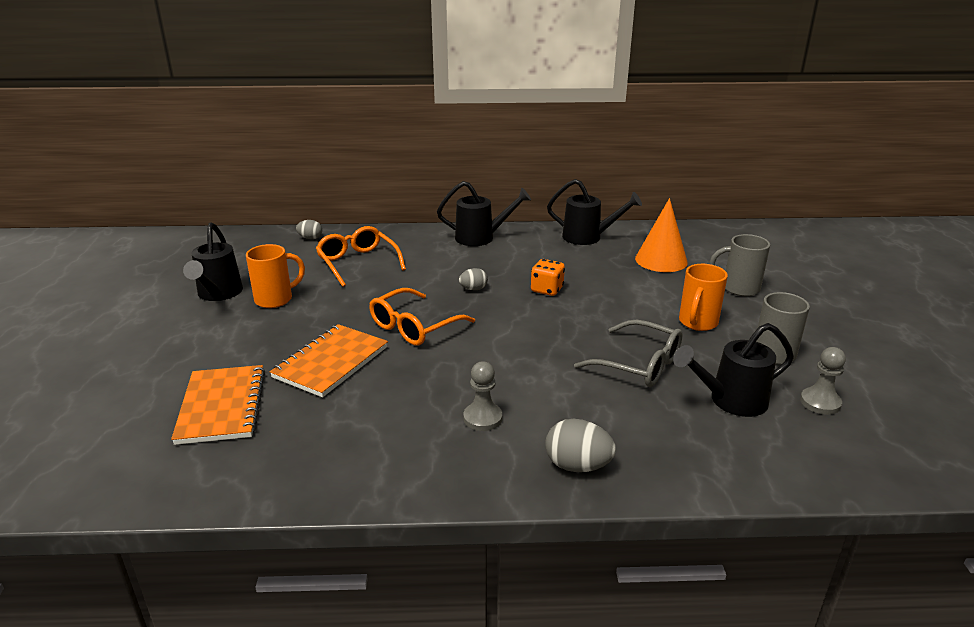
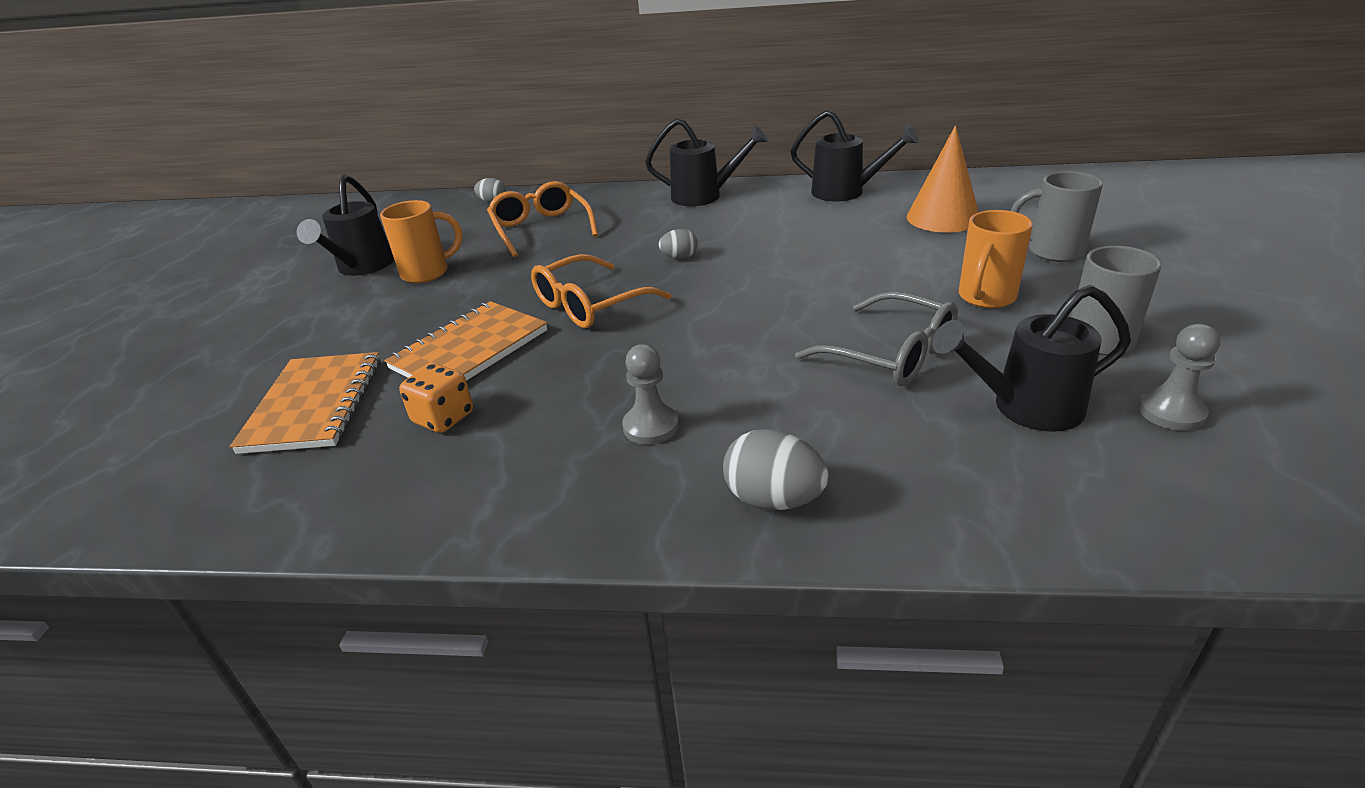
camera: 10 degrees right, 5 degrees up
(547, 290) = (777, 257): orange dice -> orange dice (443, 418)

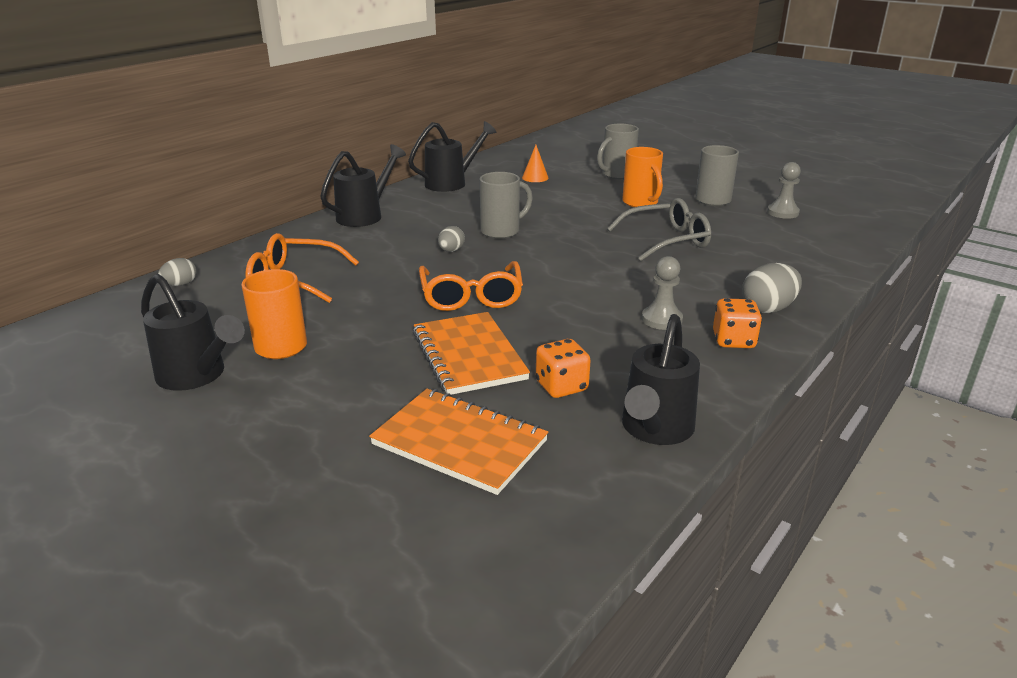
camera: 60 degrees left, 5 degrees down
(644, 498) = (733, 341): none -> orange dice
(762, 260) = (502, 231): none -> grey mug
(943, 217) = (535, 177): orange cone -> orange cone, size x0.53
(1026, 408) = (750, 233): black watering can -> black watering can (655, 429)

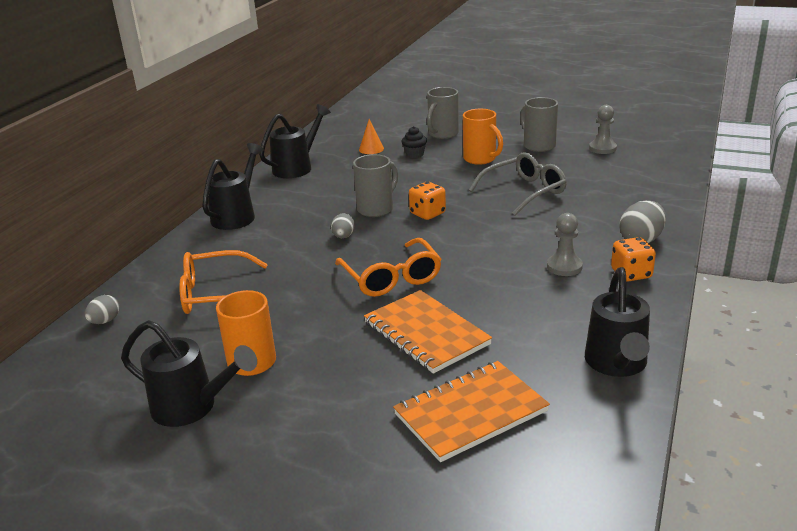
camera: 15 degrees left, 0 degrees up
(459, 443) = (470, 413): orange notebook -> orange notebook turned 45 degrees counterclockwise
(561, 386) = (521, 344): orange dice -> orange dice (427, 214)
(575, 189) = (414, 154): none -> black cupcake

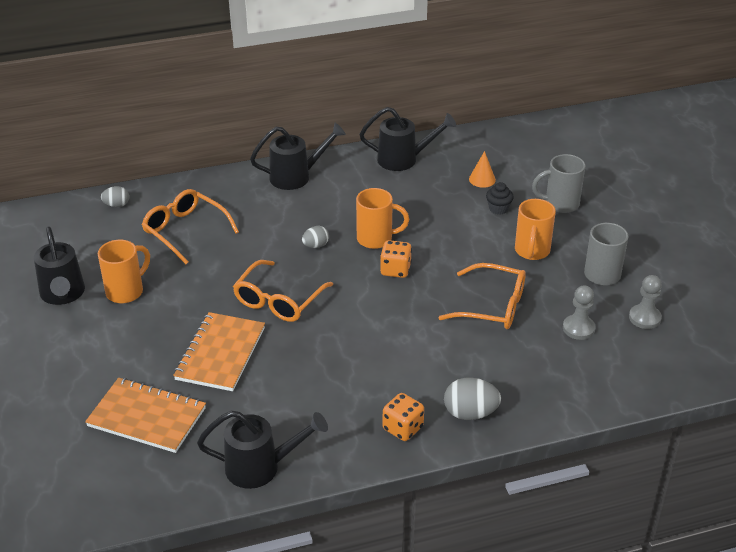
camera: 50 degrees right, 10 degrees up
(376, 209) = (376, 239): grey mug -> orange mug
(524, 192) = (493, 306): grey glasses -> orange glasses
(564, 267) = (379, 385): grey pawn -> grey pawn (578, 328)
(616, 364) = (260, 467): black watering can -> black watering can turned 150 degrees counterclockwise

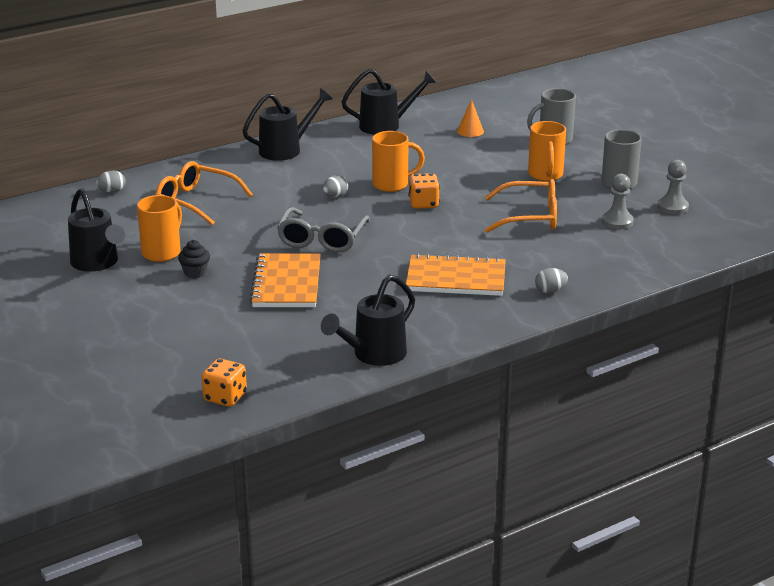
camera: 15 degrees left, 10 degrees down
(147, 417) = (240, 337): orange notebook -> orange notebook (456, 278)
(260, 467) = (374, 355): black watering can -> black watering can turned 150 degrees clockwise
(278, 301) = (322, 239): orange glasses -> grey glasses
(403, 428) = (493, 309): orange dice -> orange dice (225, 397)
(470, 413) = (550, 291): grey egg -> grey egg, size x0.61
(498, 209) = (497, 150): black cupcake -> black cupcake (195, 273)

